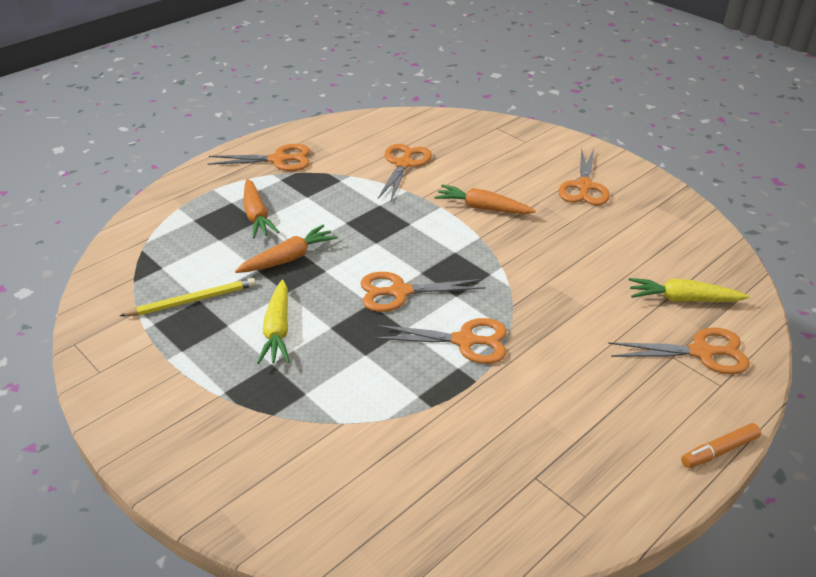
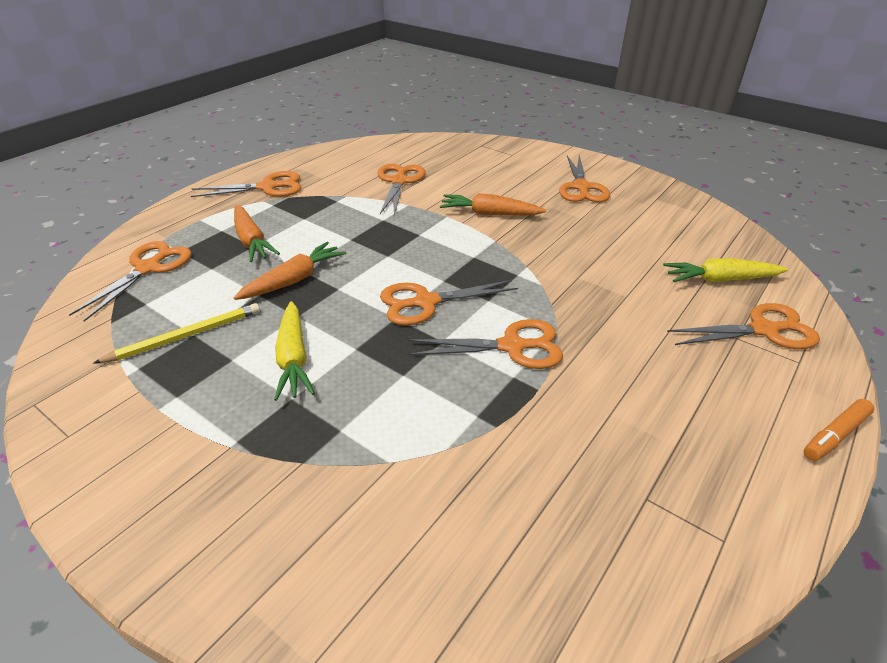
camera: 10 degrees left, 0 degrees up
(166, 234) = (148, 268): none -> orange scissors

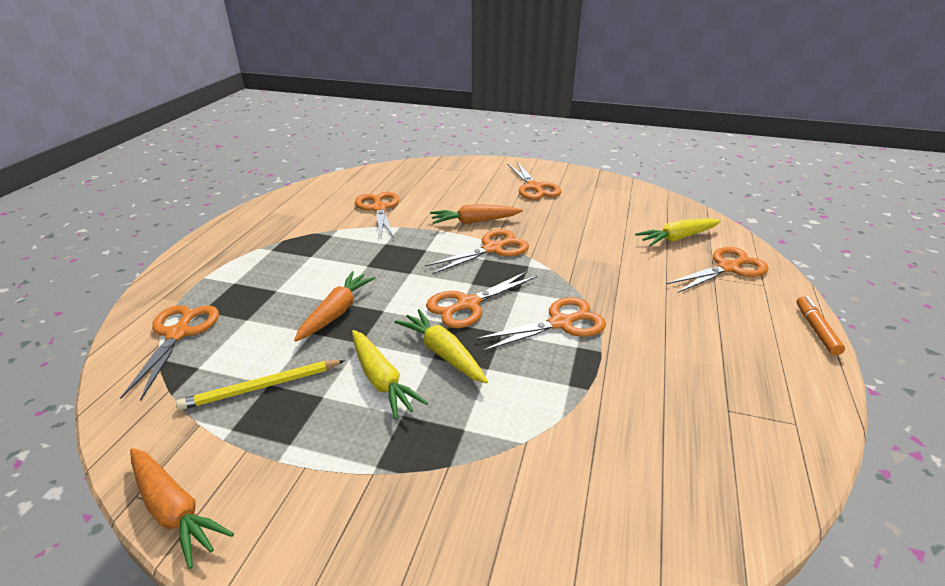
camera: 20 degrees left, 5 degrees down
(186, 336) = (262, 387): yellow pencil -> yellow pencil turned 150 degrees counterclockwise
(251, 241) = (271, 286): orange carrot -> orange carrot (174, 510)
(267, 187) = (255, 235): orange scissors -> orange scissors (492, 249)
(368, 347) = (443, 353): none -> yellow carrot
(834, 435) = (816, 330): orange marker -> orange marker turned 150 degrees clockwise

